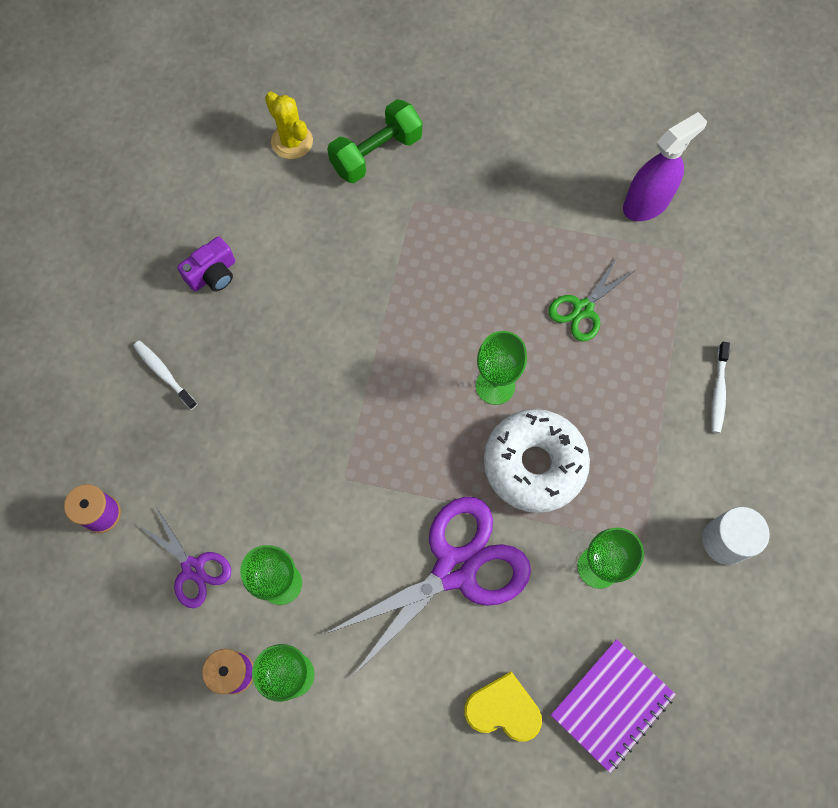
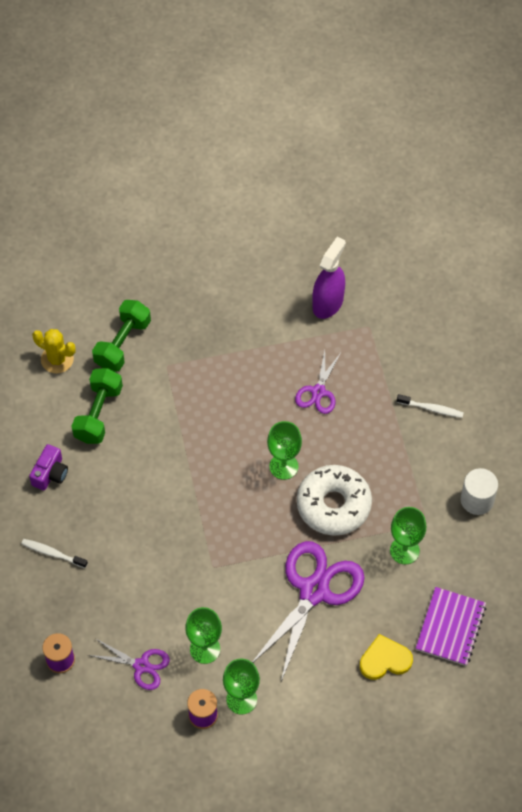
camera: 25 degrees left, 10 degrees down
(305, 225) = (98, 414): none -> green dumbbell
(583, 309) = (318, 392): green scissors -> purple scissors
(718, 392) = (431, 409): white toothbrush -> white toothbrush turned 60 degrees counterclockwise

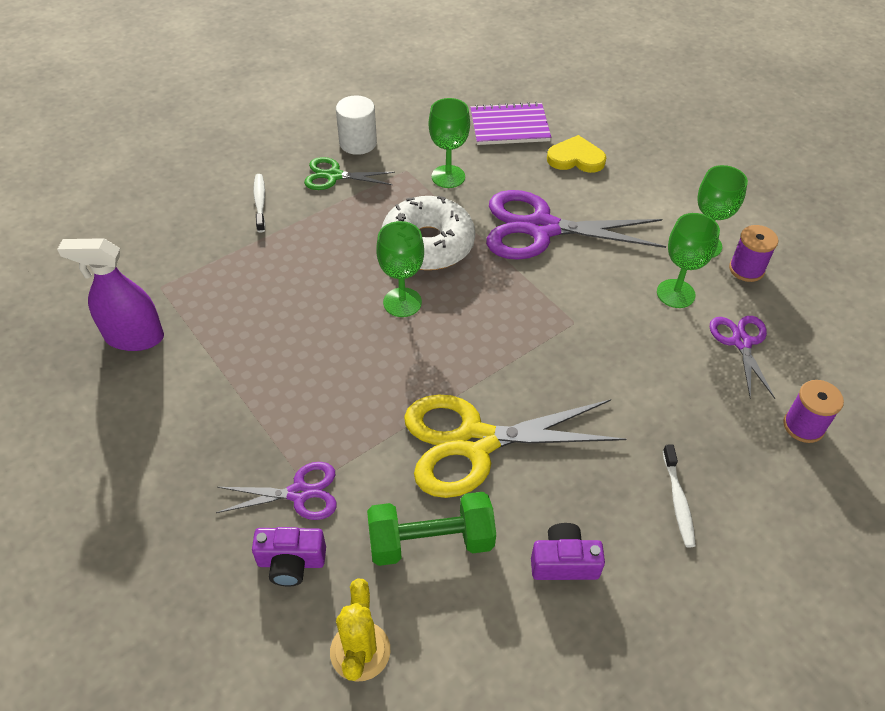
camera: 115 degrees left, 10 degrees down
(122, 344) = (291, 562): green dumbbell -> purple camera
(149, 463) = (475, 442): none -> yellow scissors
(318, 392) = (279, 304): purple scissors -> purple scissors (299, 493)
(385, 660) = (576, 158): yellow heart -> yellow heart turned 135 degrees clockwise
(441, 468) = (334, 176): none -> green scissors

